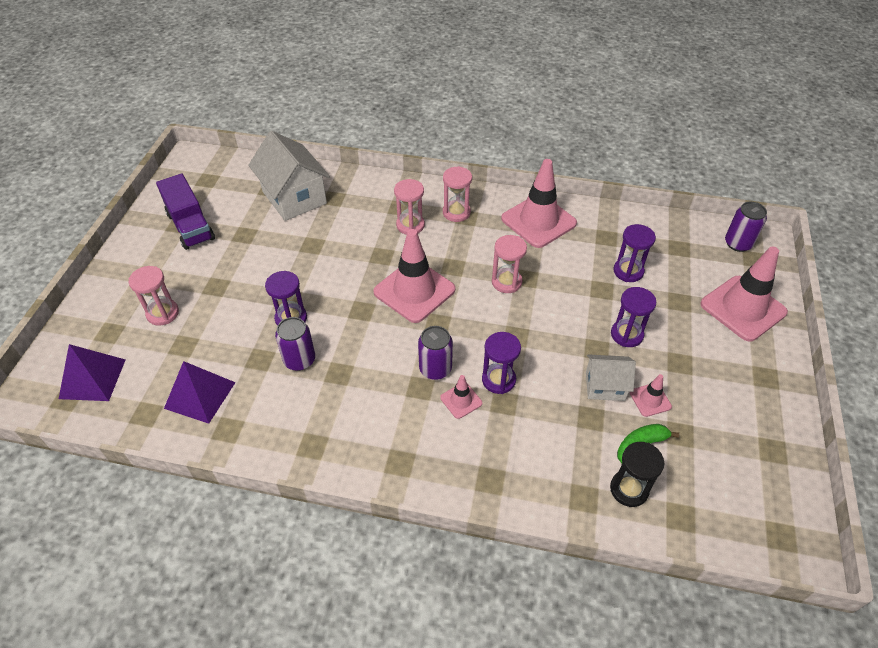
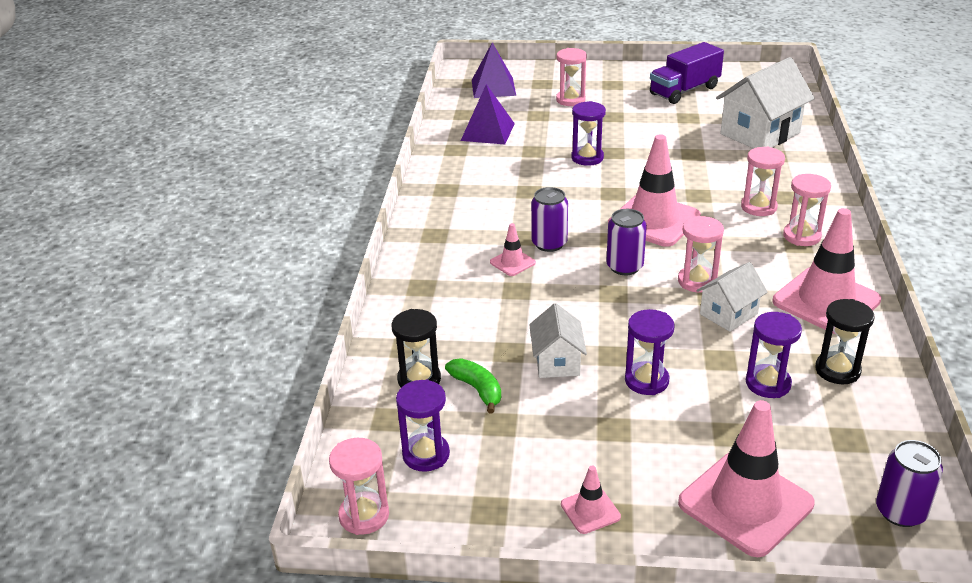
camera: 85 degrees right, 15 degrees down
(299, 360) = (538, 169): purple can -> purple can (624, 267)
(498, 380) = (545, 284): purple hourglass -> purple hourglass (426, 455)
(549, 273) = (728, 314): none -> white house
(614, 235) = (837, 370): none -> black hourglass
(650, 400) = (545, 399): pink traffic cone -> pink traffic cone (590, 511)
(795, 538) = (364, 515): none -> pink hourglass

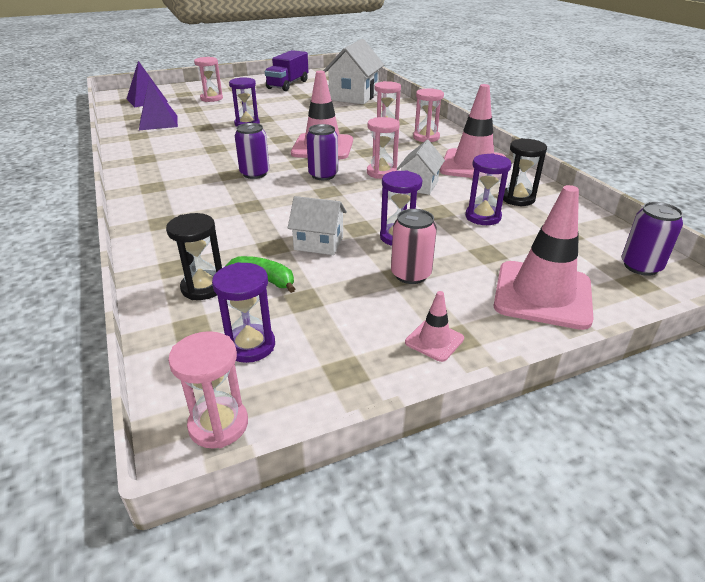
camera: 30 degrees left, 0 degrees up
(512, 262) = (233, 190): pink traffic cone -> none
(557, 362) = (318, 243): white house -> white house turned 45 degrees counterclockwise
(624, 431) = (411, 274): none -> pink can

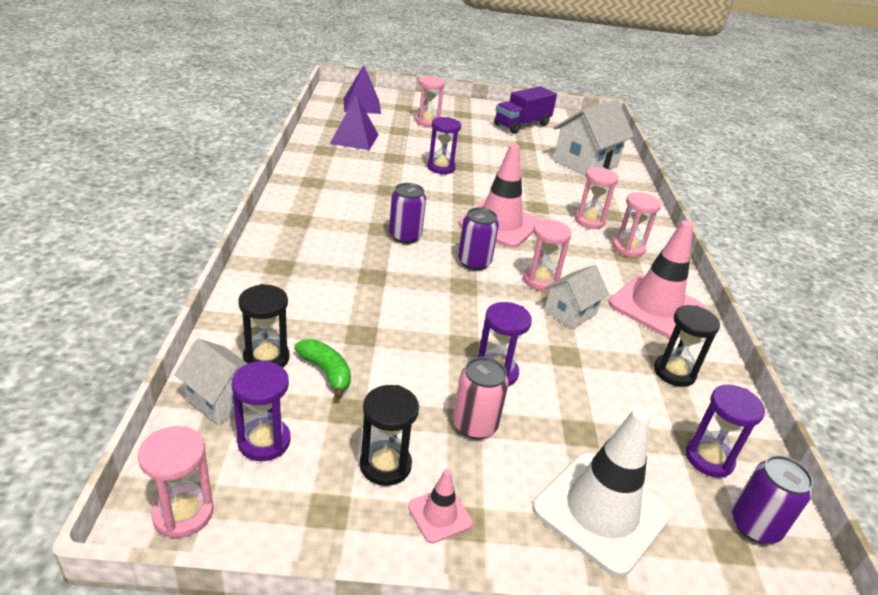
camera: 20 degrees right, 0 degrees up
(318, 243) = (408, 348): white house -> white house (221, 399)
(365, 324) = (385, 465): none -> black hourglass
(483, 217) = (612, 382): purple hourglass -> purple hourglass (709, 459)
(542, 295) = (601, 511): pink traffic cone -> white traffic cone

